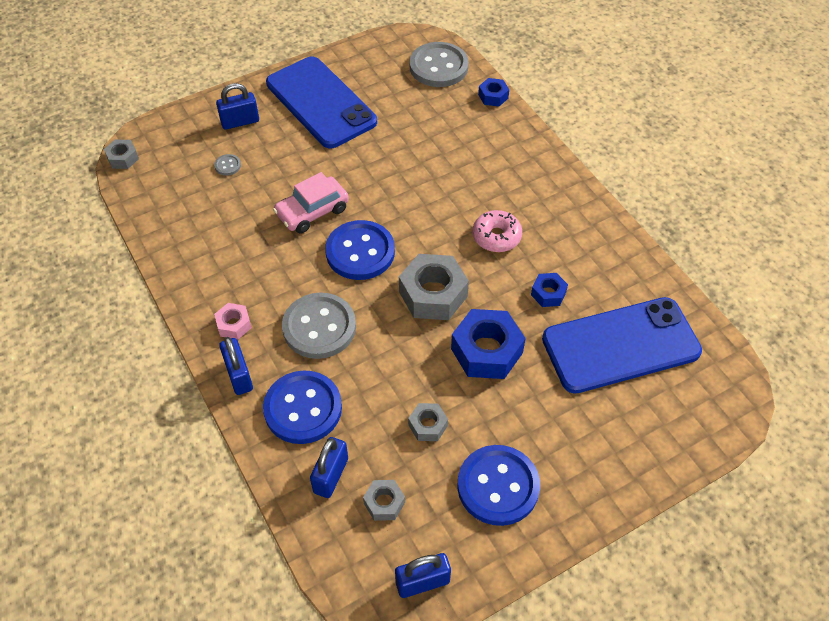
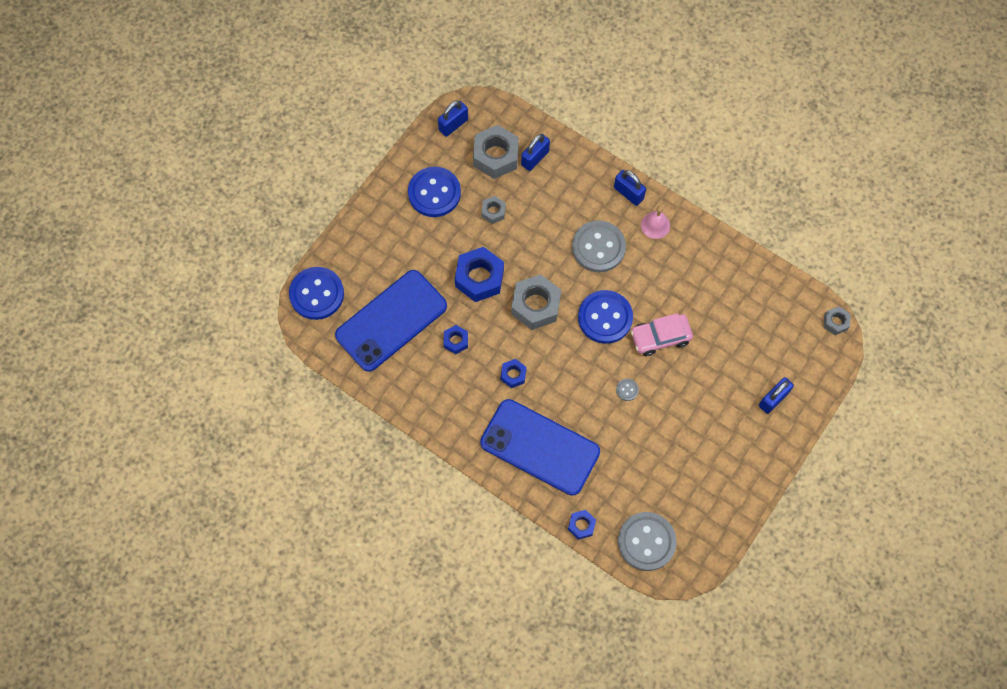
camera: 155 degrees right, 15 degrees up
(228, 165) = (751, 351): grey button -> grey button (627, 390)
(234, 325) = (655, 225): pink nut -> pink bell
(303, 408) = (575, 190): blue button -> blue button (317, 294)
(312, 211) = (660, 337): pink car -> pink car turned 135 degrees counterclockwise
(321, 102) = (722, 450): blue phone -> blue phone (539, 447)
(331, 475) = (535, 158): blue padlock -> blue padlock turned 45 degrees clockwise
(384, 503) = (495, 156): grey nut -> grey nut, size x1.92
(496, 236) = (513, 375): pink donut -> blue nut

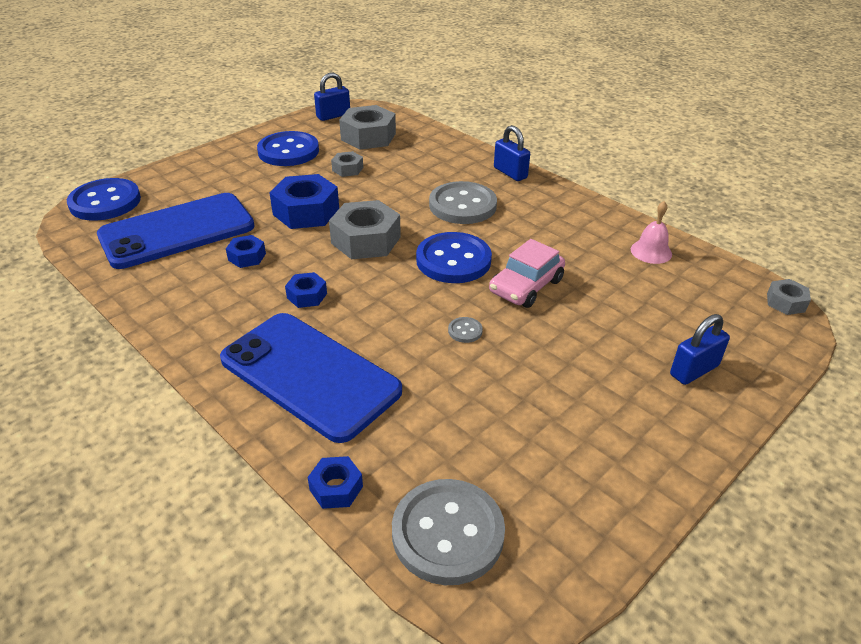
camera: 10 degrees right, 30 degrees down
(535, 158) = (410, 142): blue padlock -> none
(655, 225) = (538, 197): pink bell -> pink bell (651, 251)
(660, 337) = (526, 286): pink car -> pink car turned 45 degrees counterclockwise

